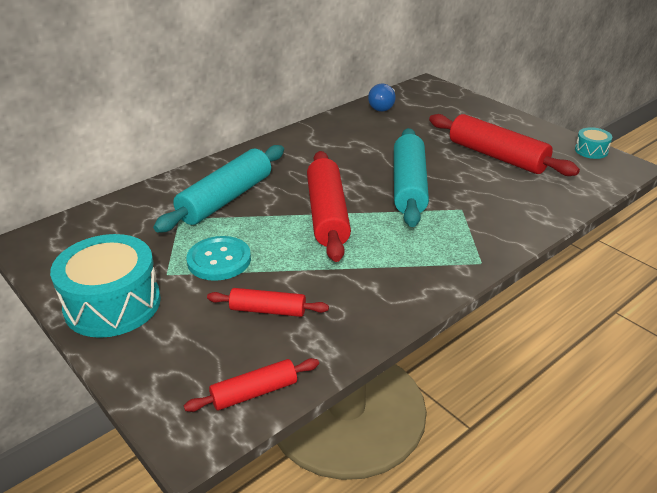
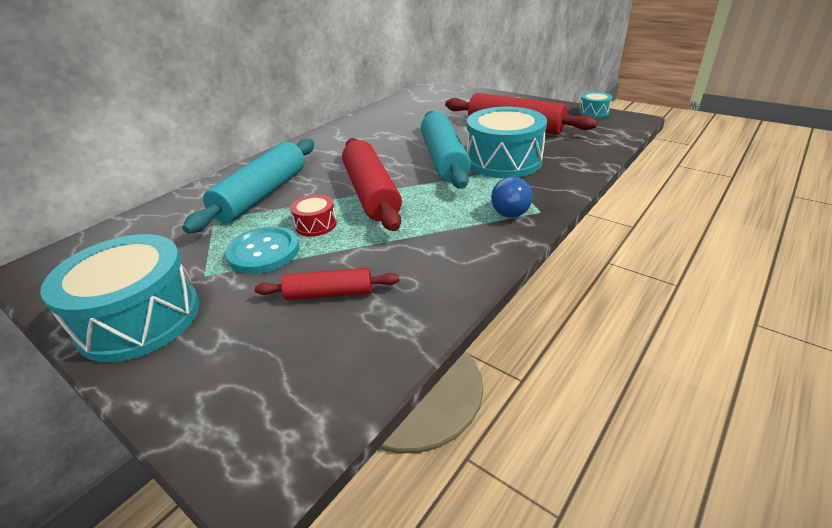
camera: 10 degrees left, 0 degrees up
(254, 392) = (333, 392): red rolling pin -> none
(269, 240) = (316, 225): none -> red drum
(383, 107) = (398, 105): blue light bulb -> blue light bulb (510, 209)
(468, 198) = (503, 161): none -> turquoise drum

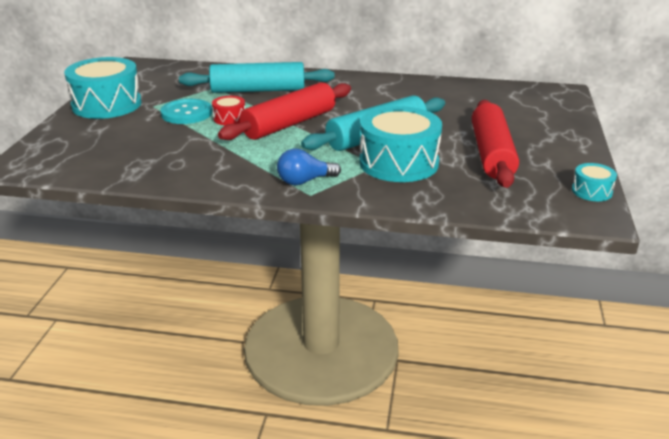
camera: 60 degrees right, 5 degrees down
(329, 293) = (153, 144): red rolling pin -> none

